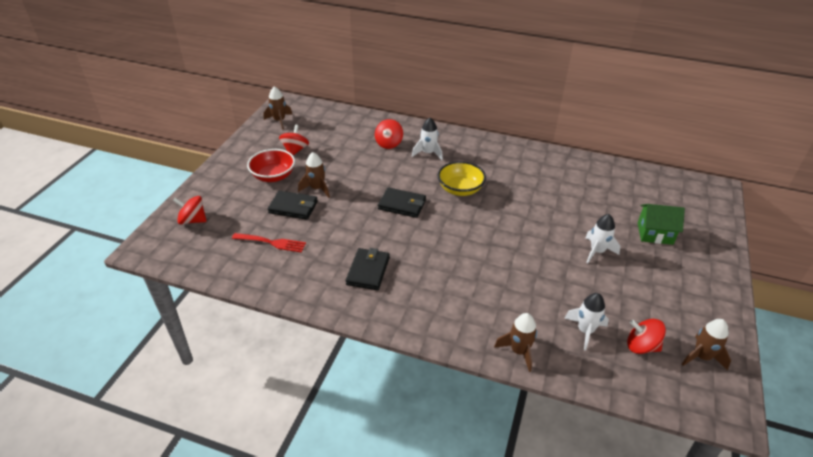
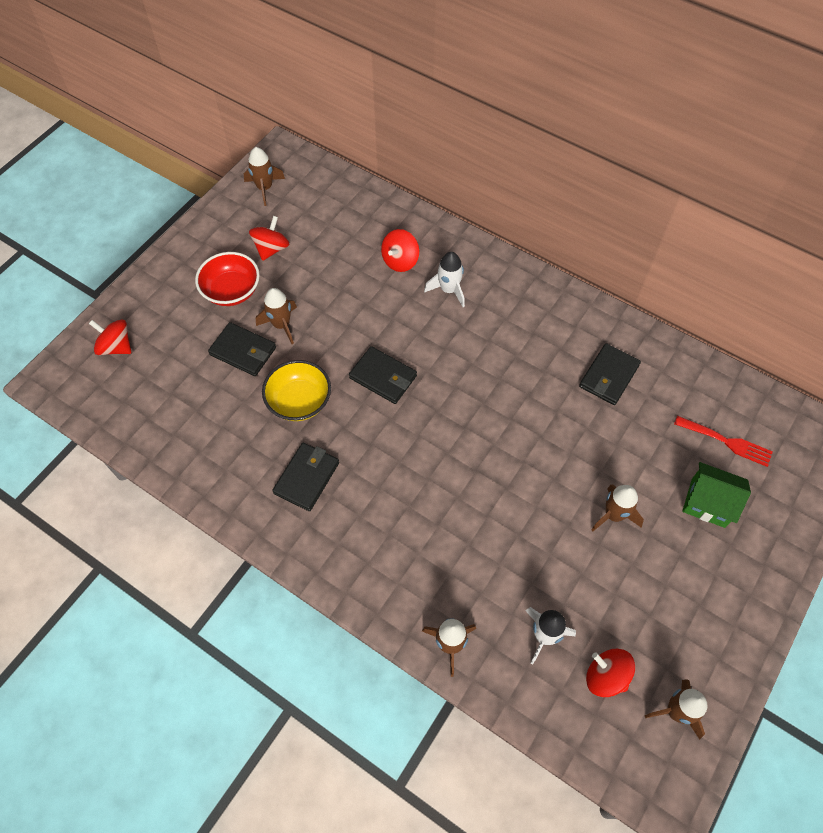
camera: 15 degrees right, 20 degrees up
(272, 242) = (202, 405): red fork -> red fork (726, 442)
(460, 189) = (470, 366): yellow bowl -> yellow bowl (299, 401)
(555, 179) = (608, 376): none -> black wallet
(597, 251) = (614, 515): white rocket -> brown rocket

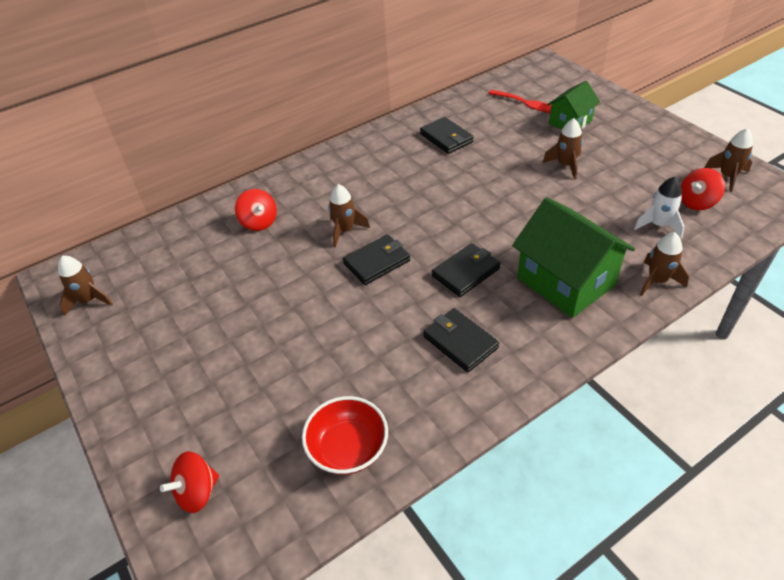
camera: 65 degrees left, 15 degrees down
(231, 291) = (200, 357): red bowl -> red bowl (348, 448)
(243, 351) = (284, 363): black wallet -> black wallet (466, 272)
(271, 249) = (171, 311): red spinning top -> none
(281, 325) = (272, 323): brown rocket -> brown rocket (345, 230)
(299, 401) = (370, 329): yellow bowl -> none
(416, 553) = (565, 281): none -> green house
(448, 290) = (311, 200): white rocket -> none
(726, 442) = (525, 102): red fork -> red fork turned 75 degrees clockwise

